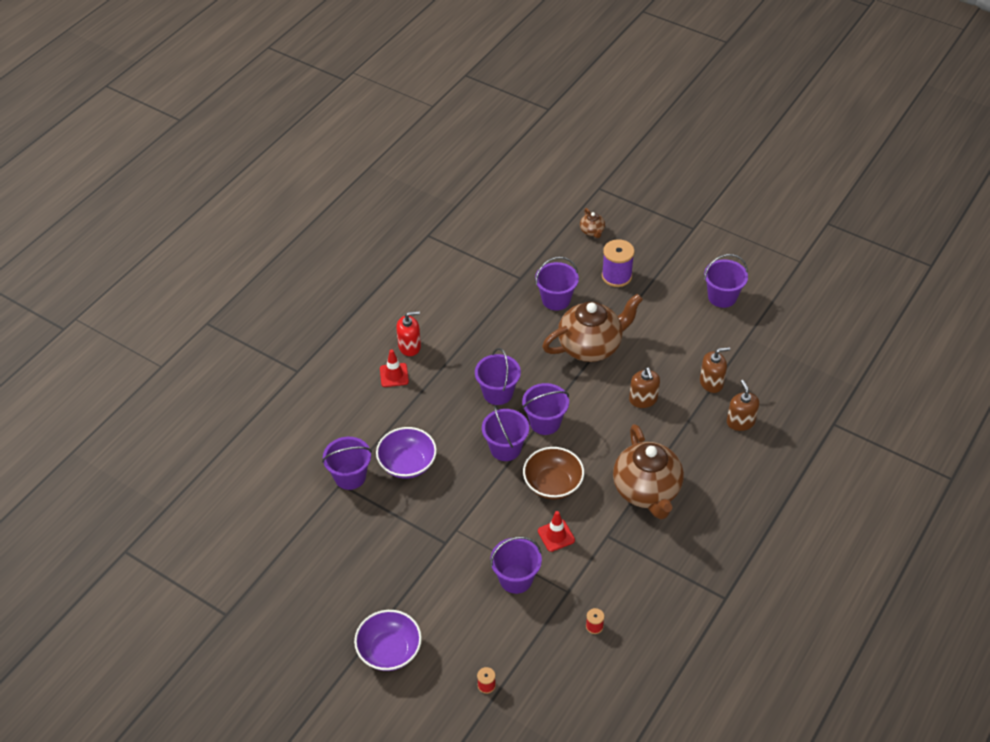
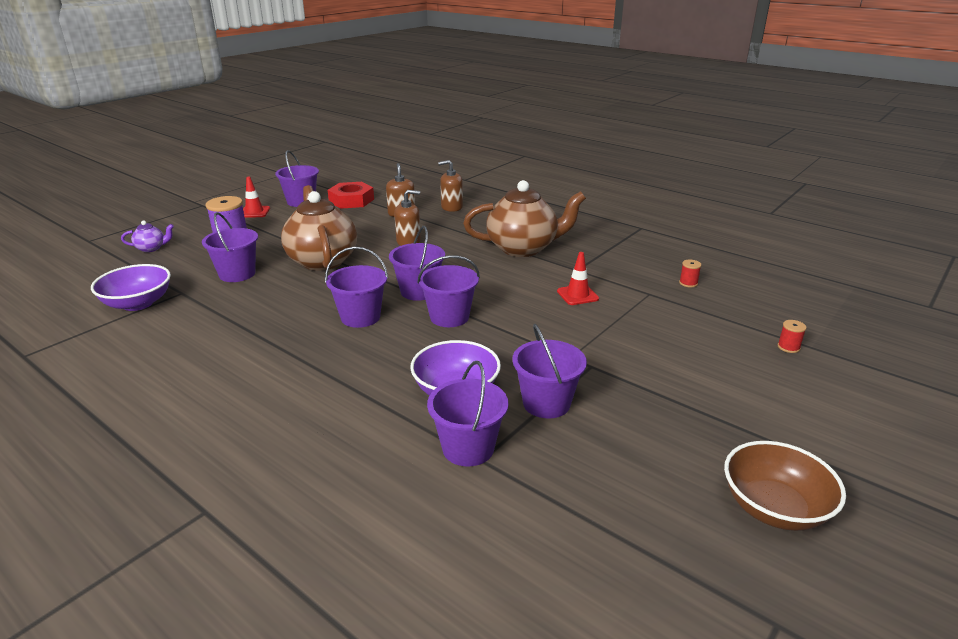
camera: 85 degrees left, 20 degrees down
(389, 651) = (772, 418): purple bowl -> purple bowl (138, 303)
(394, 375) = (283, 397): red traffic cone -> red traffic cone (254, 212)
(409, 346) = (235, 381): red soap dispenser -> none
(516, 579) = (638, 321): purple bucket -> purple bucket (546, 403)
(553, 484) = (507, 292): brown bowl -> brown bowl (774, 508)
(592, 231) = (151, 248): brown teapot -> purple teapot
(736, 335) = (351, 200): none -> red nut

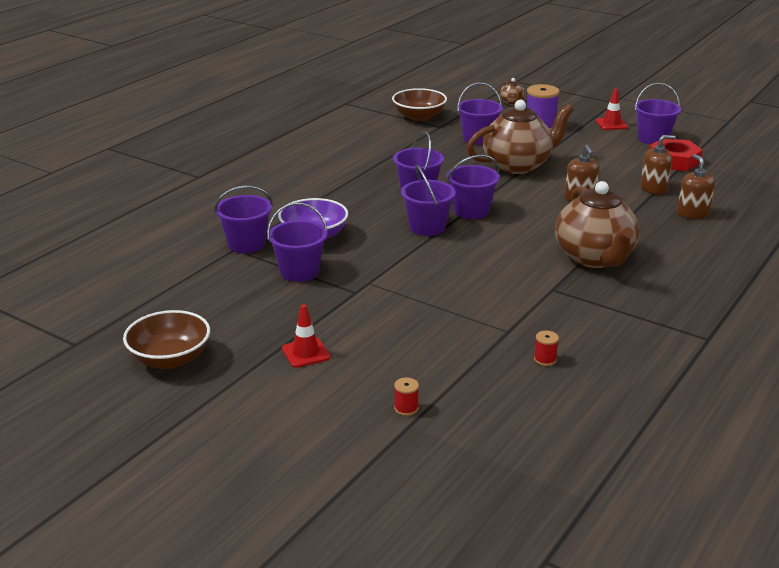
camera: 85 degrees right, 0 degrees up
(138, 303) = (419, 117): purple bowl -> brown bowl
(151, 248) = (512, 103): purple teapot -> brown teapot
(577, 295) = (490, 288): red traffic cone -> red traffic cone (306, 353)

